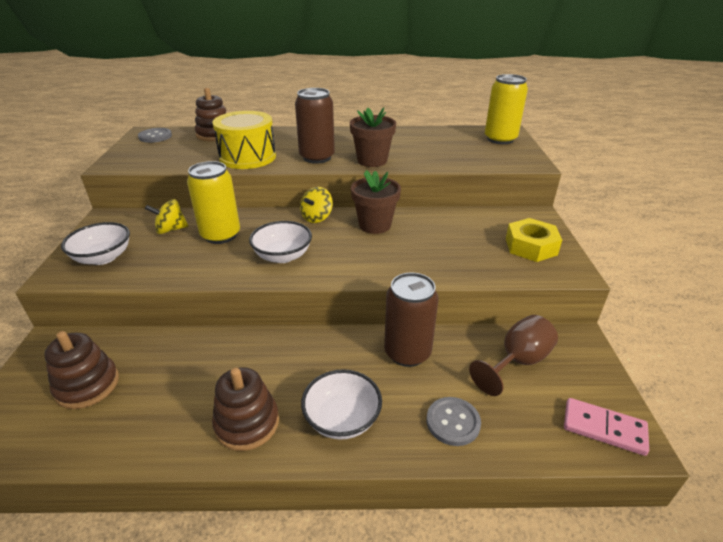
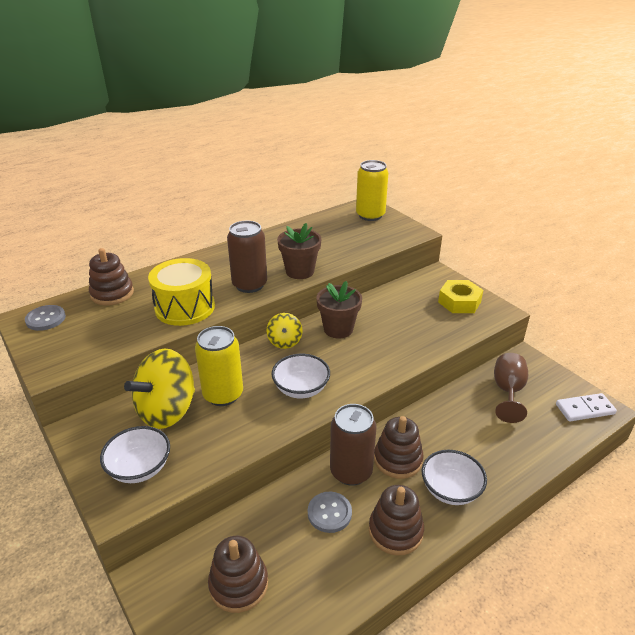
camera: 35 degrees left, 0 degrees up
(171, 229) = (167, 411): yellow spinning top -> yellow spinning top, size x1.90
(324, 364) = (398, 459): none -> brown stacking toy
(407, 352) = (440, 421): brown can -> brown can (351, 471)
(453, 422) = (512, 452): grey button -> grey button (329, 513)
(604, 428) = (584, 409): pink domino -> white domino

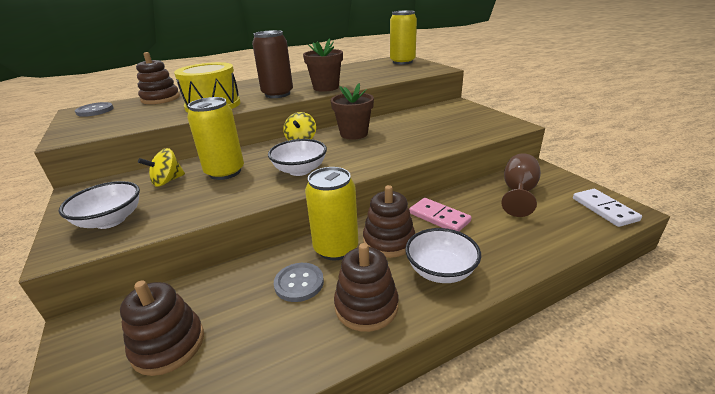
camera: 10 degrees right, 5 degrees down
(167, 411) = (167, 181): yellow spinning top -> yellow spinning top, size x0.53
(351, 471) = (336, 248): brown can -> yellow can
(438, 427) = (439, 217): none -> pink domino
(459, 302) = (474, 119): yellow nut -> none
(584, 409) = (604, 209): white domino -> white domino turned 75 degrees clockwise

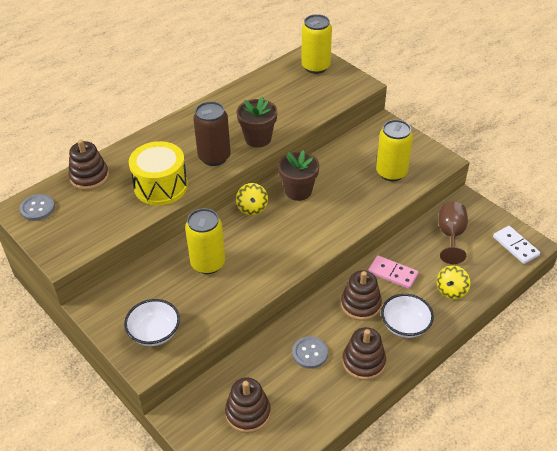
camera: 15 degrees left, 15 degrees up
(167, 181) = (163, 282): yellow spinning top -> yellow spinning top (451, 290)
(300, 170) = (274, 252): white bowl -> none
(336, 248) = (323, 318): yellow can -> yellow can (391, 172)

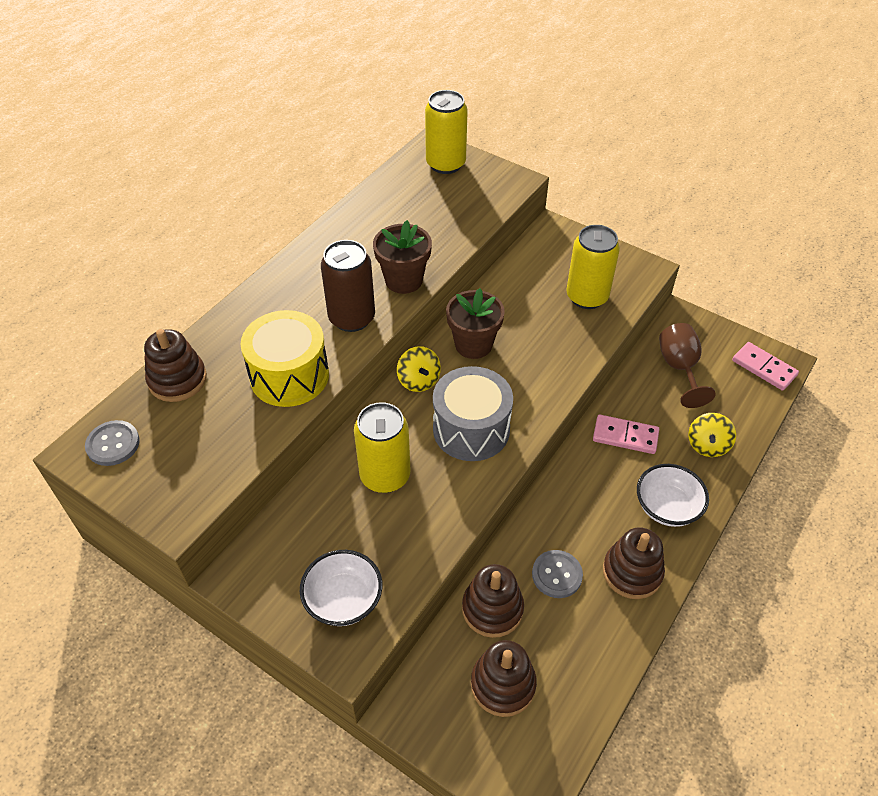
camera: 15 degrees left, 5 degrees up
(276, 245) = (471, 429): none -> grey drum
(360, 304) = (599, 489): brown stacking toy -> brown stacking toy (492, 609)
(515, 246) = (764, 368): white domino -> pink domino

